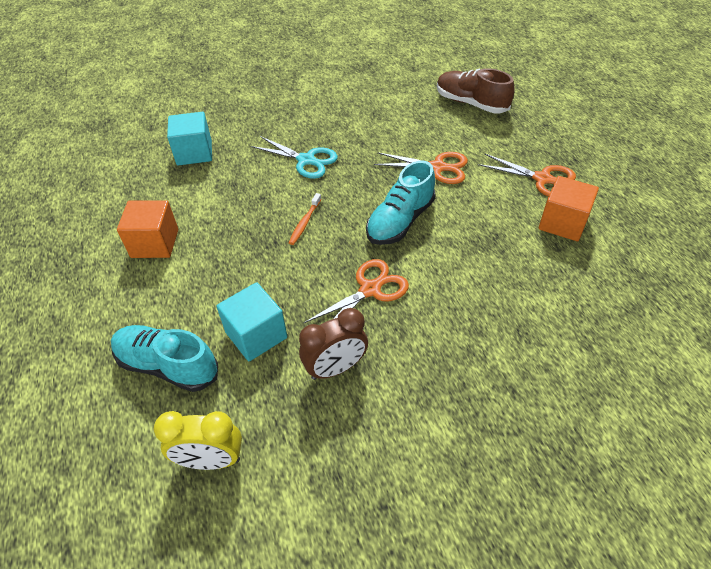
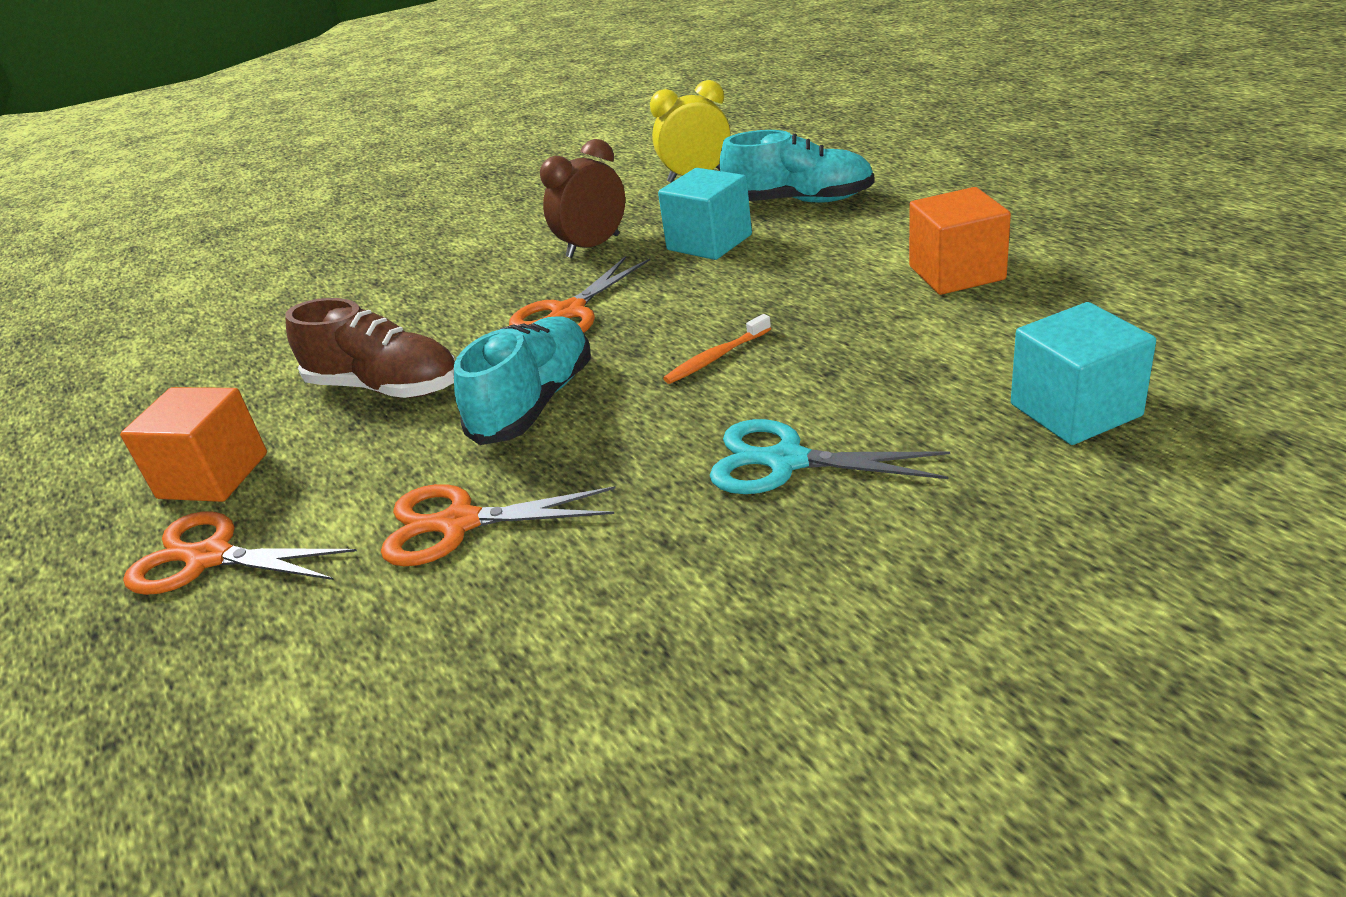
camera: 170 degrees right, 15 degrees down
(305, 223) = (716, 357): orange toothbrush -> orange toothbrush turned 135 degrees counterclockwise
(471, 103) = (330, 781): brown shoe -> brown shoe (385, 387)

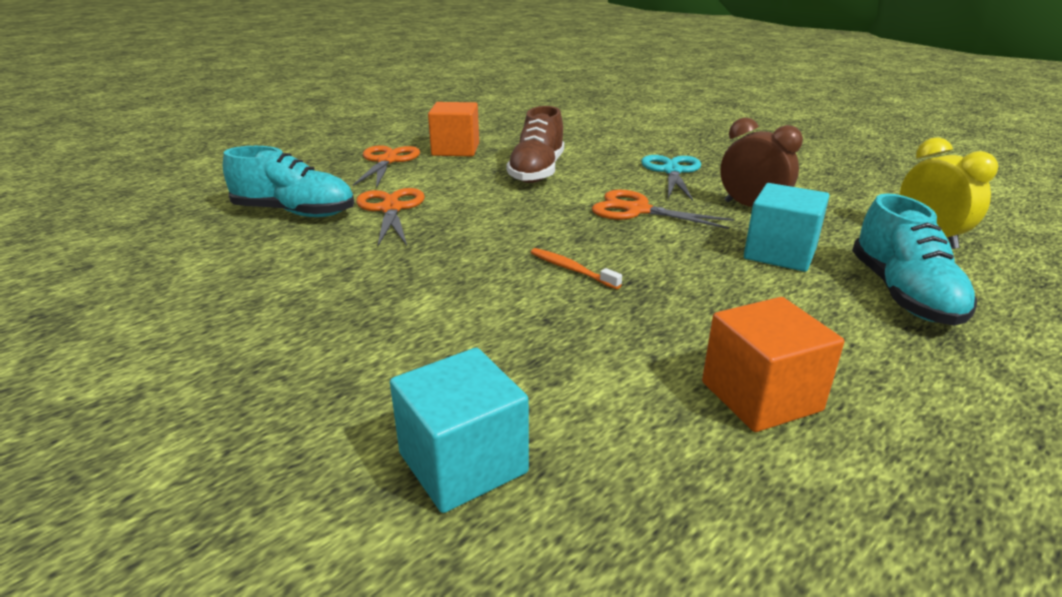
camera: 75 degrees right, 5 degrees down
(534, 403) = (513, 213): turquoise shoe -> turquoise shoe (295, 212)
(787, 461) = (420, 305): turquoise scissors -> turquoise scissors (672, 171)

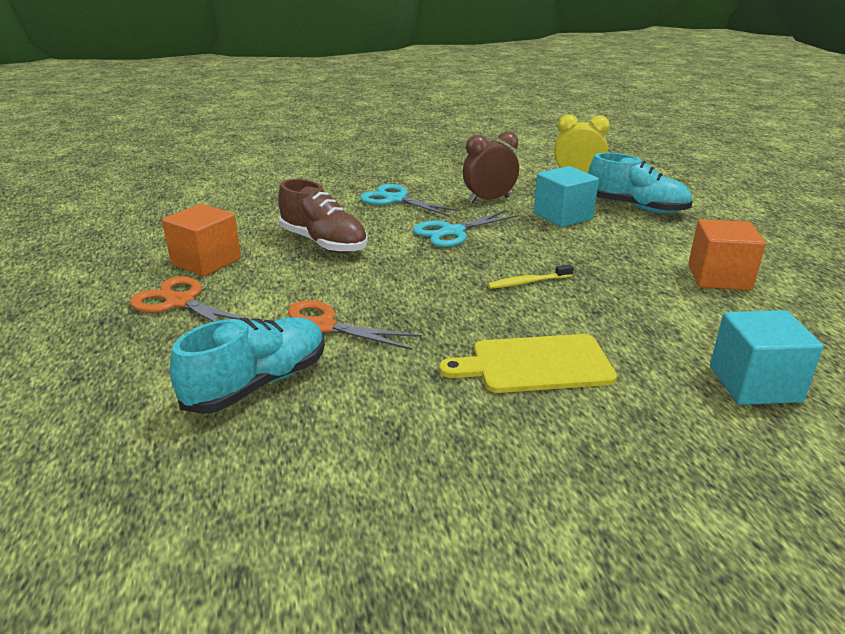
camera: 60 degrees left, 0 degrees up
(400, 308) = (536, 364): none -> yellow cutting board
(571, 269) = (528, 282): orange toothbrush -> yellow toothbrush
(638, 210) = (452, 232): orange scissors -> turquoise scissors

